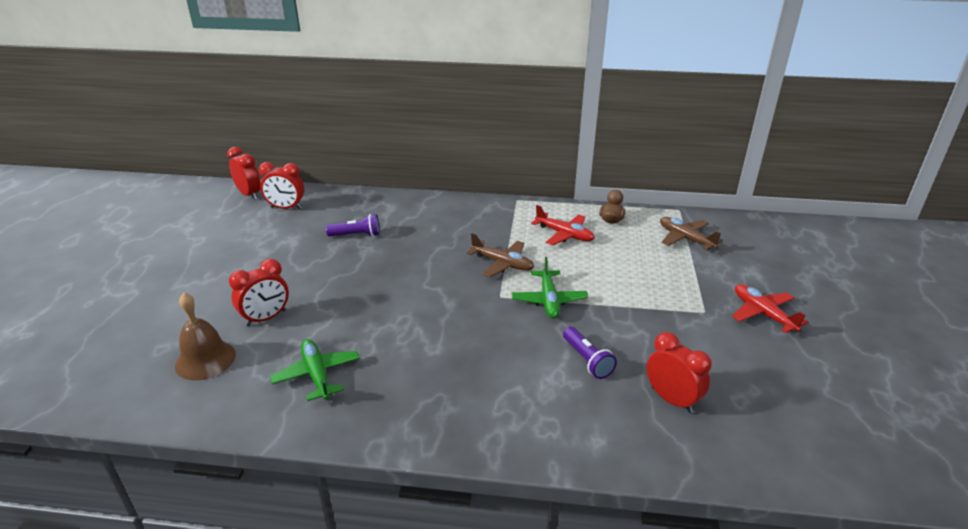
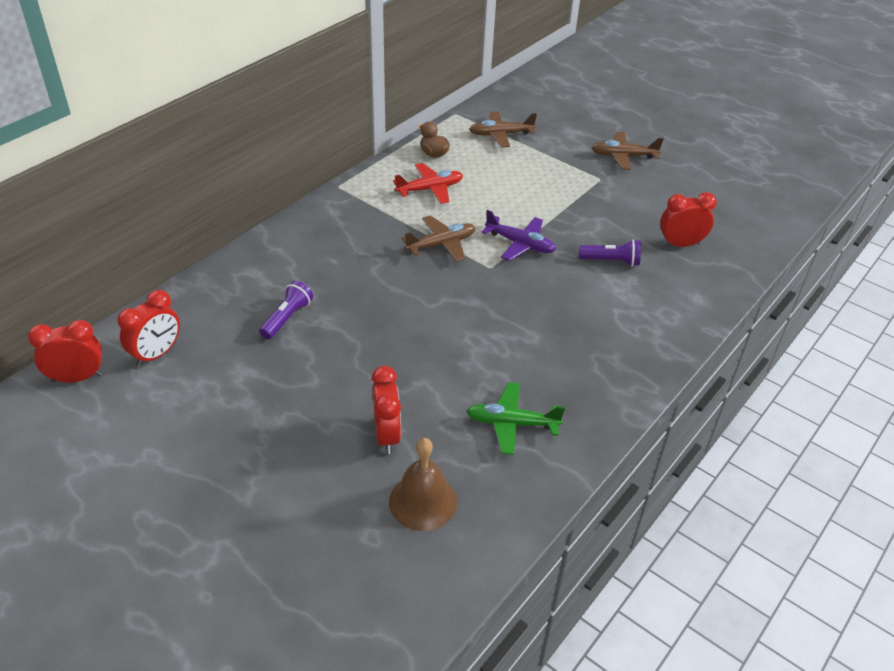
camera: 60 degrees left, 10 degrees up
(549, 300) = (520, 244): green plane -> purple plane
(762, 314) = (623, 156): red plane -> brown plane

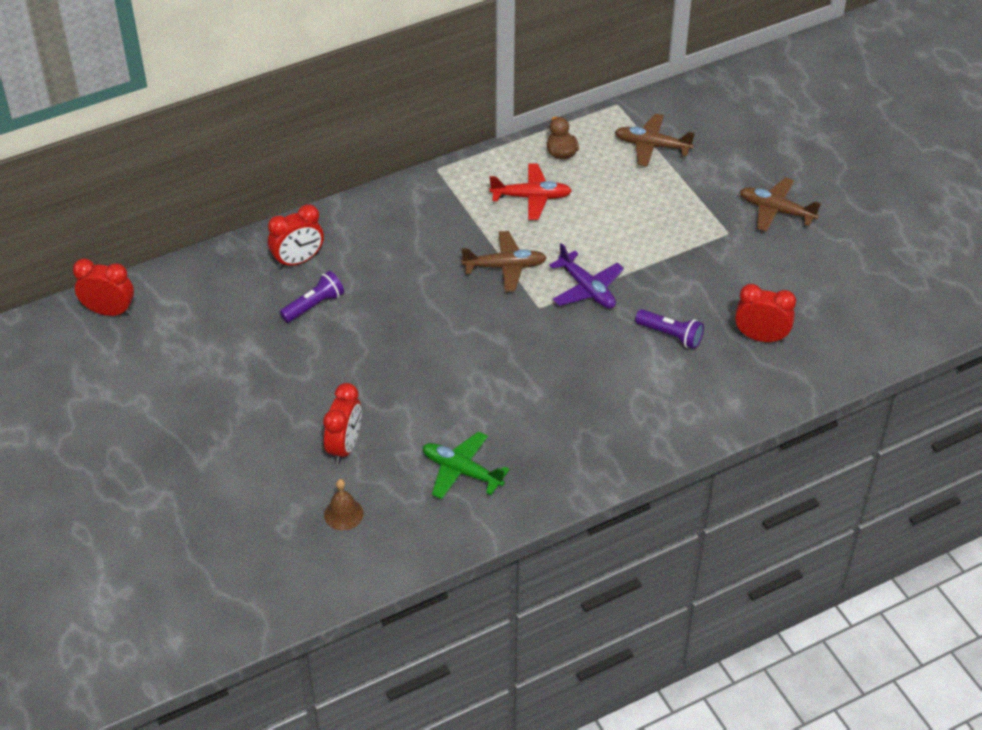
camera: 25 degrees right, 5 degrees up
(156, 354) = (184, 308): red clock -> red clock (298, 260)
(423, 501) = (343, 514): brown bell -> brown bell, size x0.63

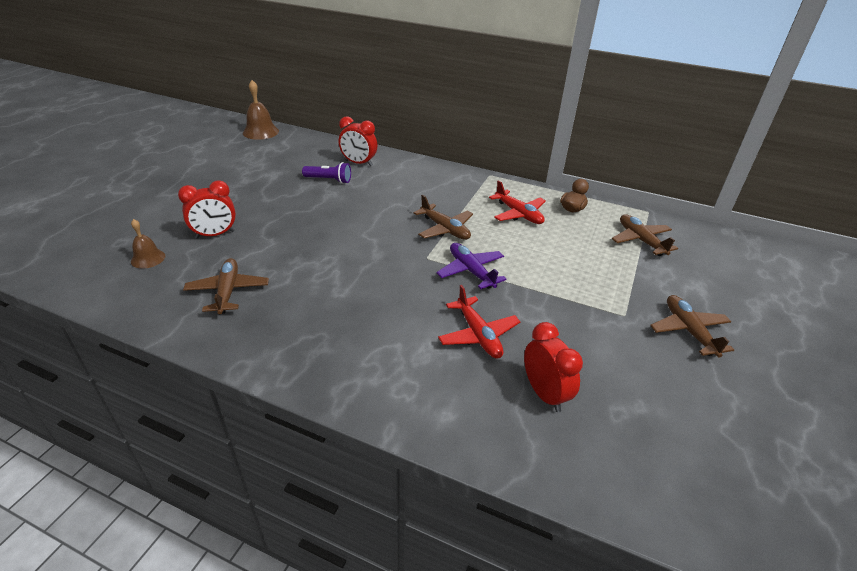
camera: 50 degrees right, 10 degrees down
(109, 311) = (261, 132): red clock -> brown bell
(461, 471) = (228, 291): green plane -> brown plane
(587, 289) = (471, 271): purple plane -> purple plane turned 135 degrees clockwise
(670, 335) = (478, 335): purple flashlight -> red plane

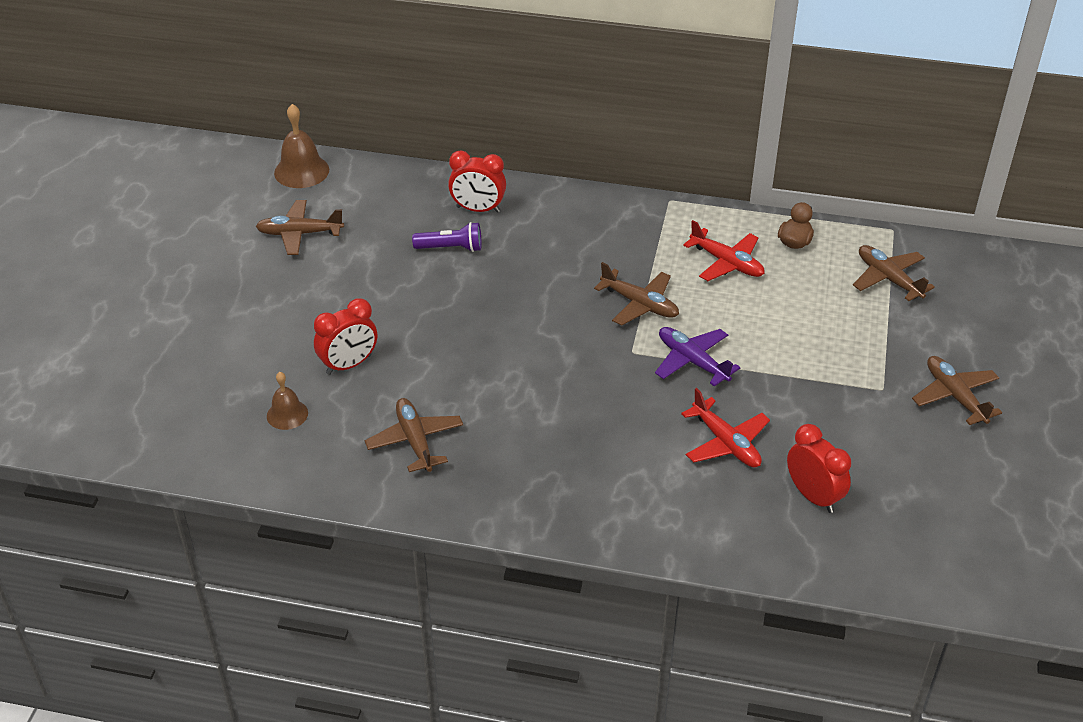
camera: 10 degrees left, 5 degrees up
(236, 160) = (299, 234): none -> brown plane

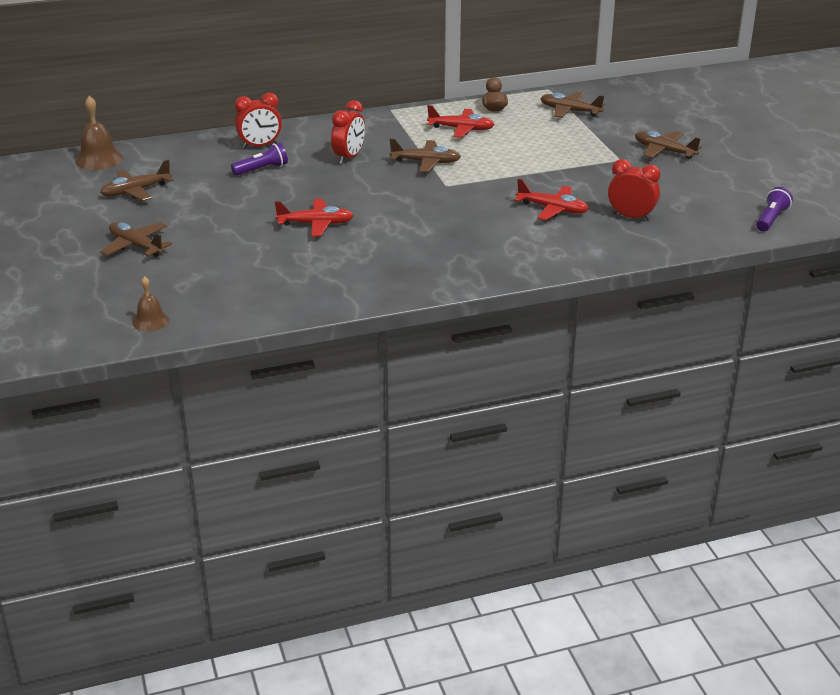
camera: 30 degrees left, 10 degrees down
(287, 414) = (234, 282): brown bell -> brown bell (150, 321)
(349, 365) = (252, 245): red clock -> red clock (349, 157)
(415, 441) = (345, 268): brown plane -> brown plane (136, 246)
(439, 358) = (316, 224): none -> red plane
(692, 361) = (490, 179): purple plane -> none
(998, 577) = (771, 219): none -> purple flashlight

